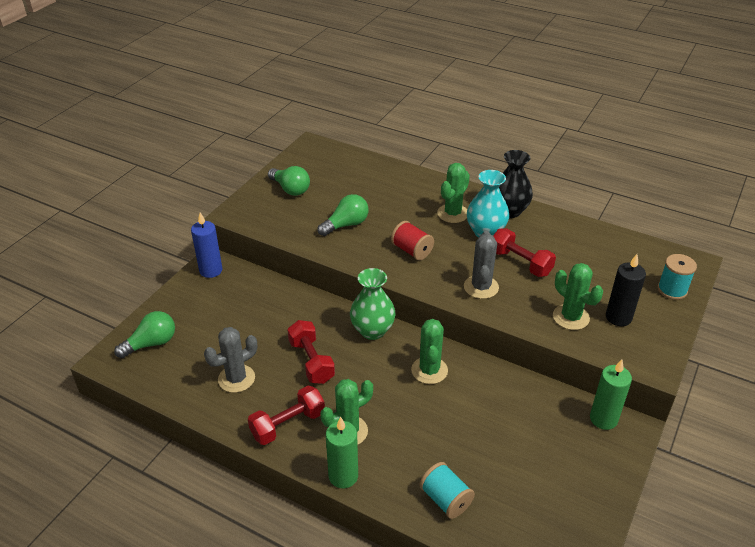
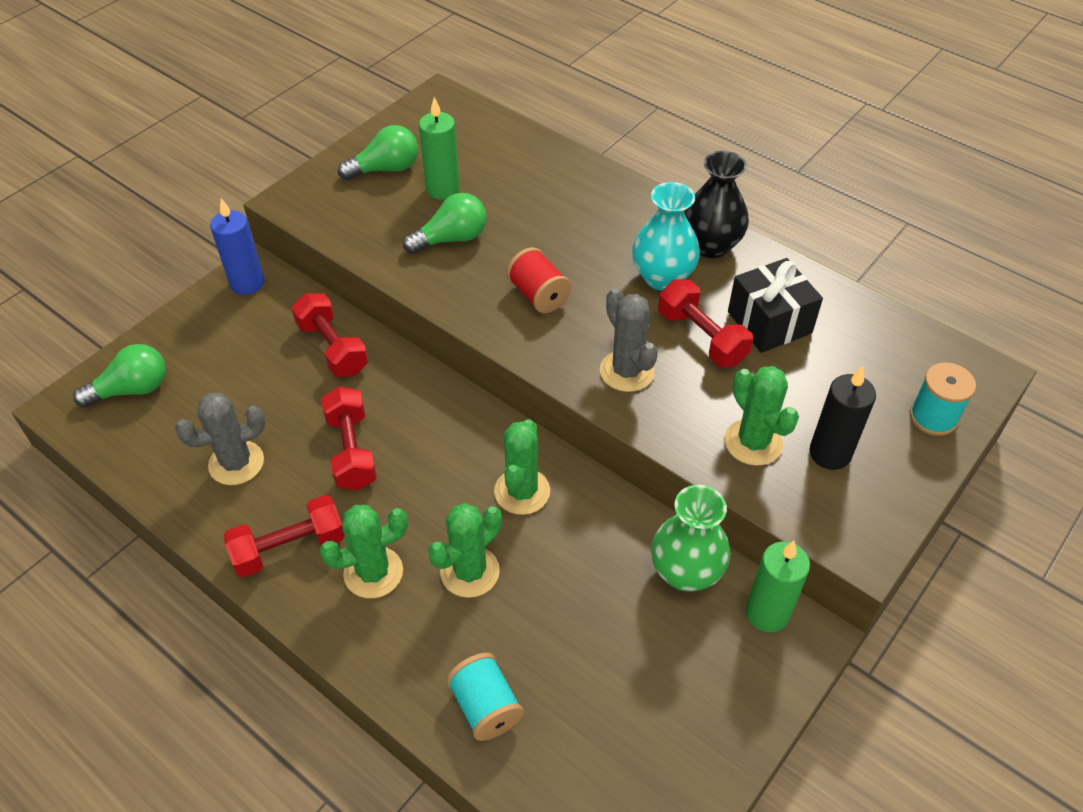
camera: 10 degrees right, 10 degrees up
(280, 302) = (332, 348): none -> red dumbbell
(290, 189) = (386, 169): green light bulb -> green light bulb turned 75 degrees counterclockwise
(343, 476) = (346, 643): green candle -> green candle (443, 189)
(372, 330) = (455, 413): green vase -> green vase (685, 572)
(453, 213) = (620, 239): green cactus -> green cactus (470, 572)
(481, 287) = (627, 371): grey cactus -> grey cactus turned 45 degrees counterclockwise
(558, 249) = (769, 322): none -> black gift

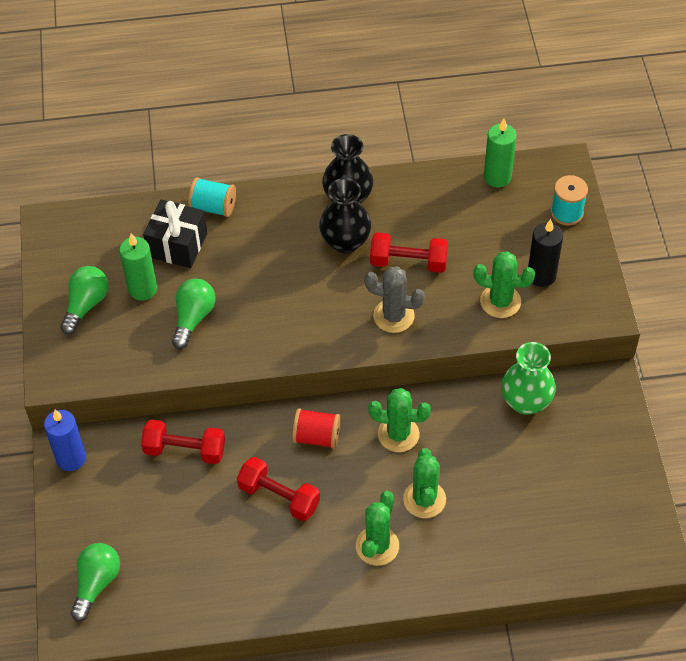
camera: 45 degrees left, 5 degrees up
(236, 463) = (223, 563): grey cactus -> none
(289, 548) = (317, 576): red dumbbell -> none
(485, 707) = (511, 553): turquoise spool -> turquoise spool (213, 207)
(522, 491) = (398, 434): green cactus -> green cactus turned 45 degrees counterclockwise
(538, 295) = (291, 311): red spool -> red spool (317, 436)
(662, 277) = (345, 242): turquoise vase -> black vase
(767, 613) = (583, 387): green candle -> green candle (497, 177)
(769, 322) = (432, 223): black gift -> black gift (177, 245)

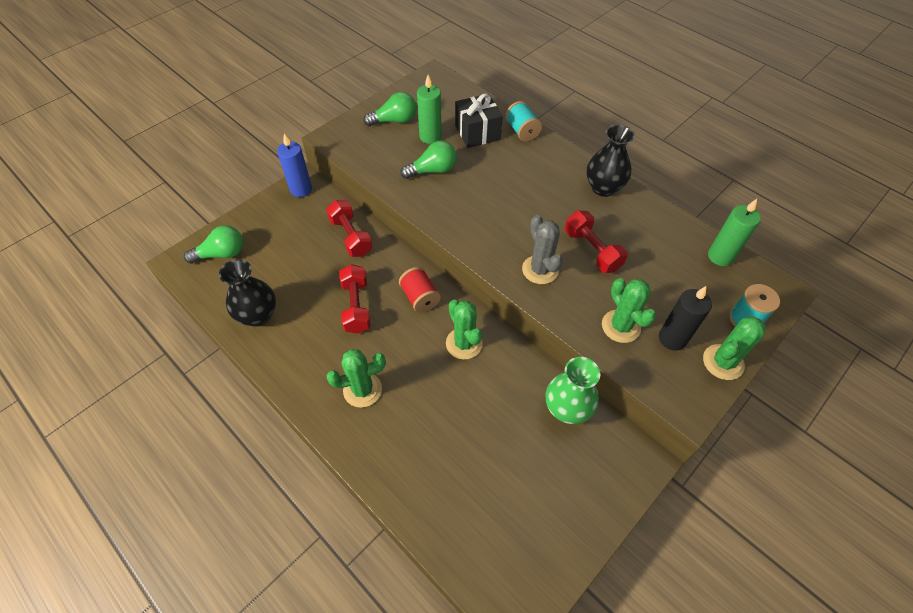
camera: 50 degrees right, 0 degrees up
(345, 242) = (569, 207): black vase -> black vase (258, 315)
(424, 499) = (425, 395): green cactus -> green cactus (723, 362)

